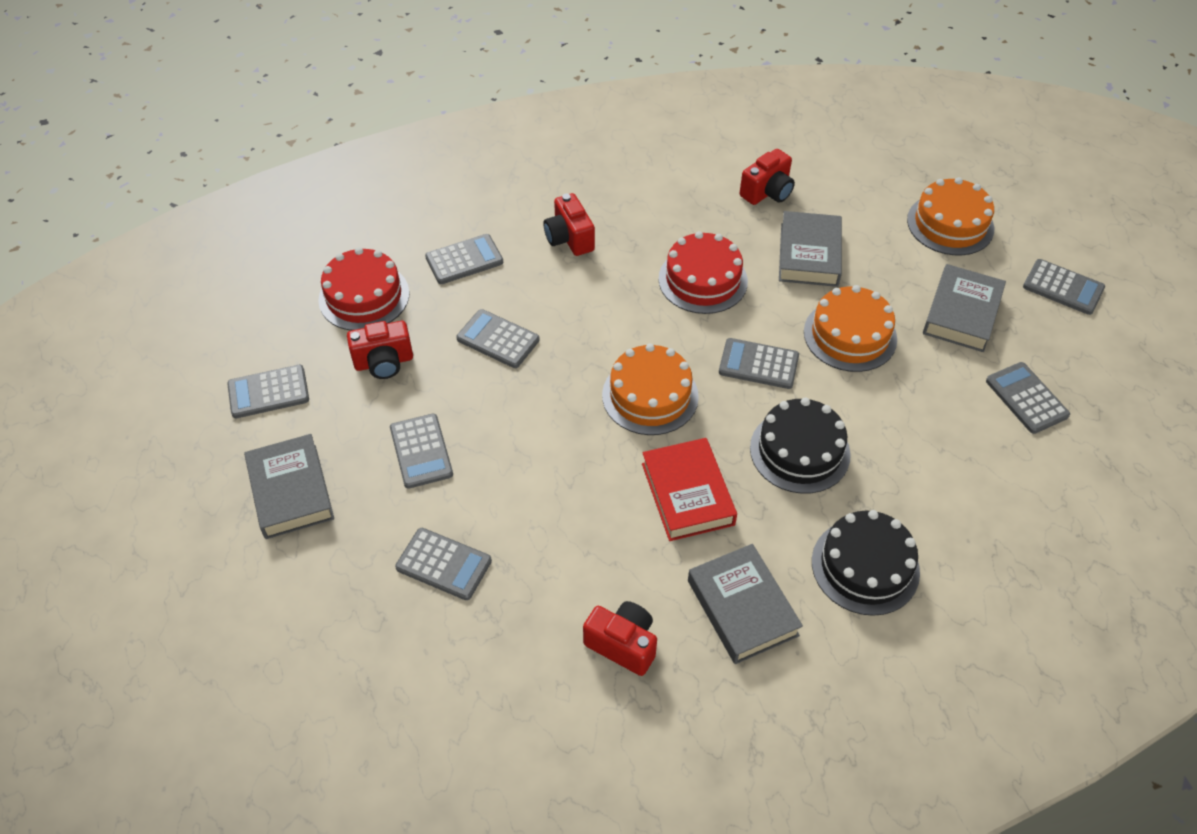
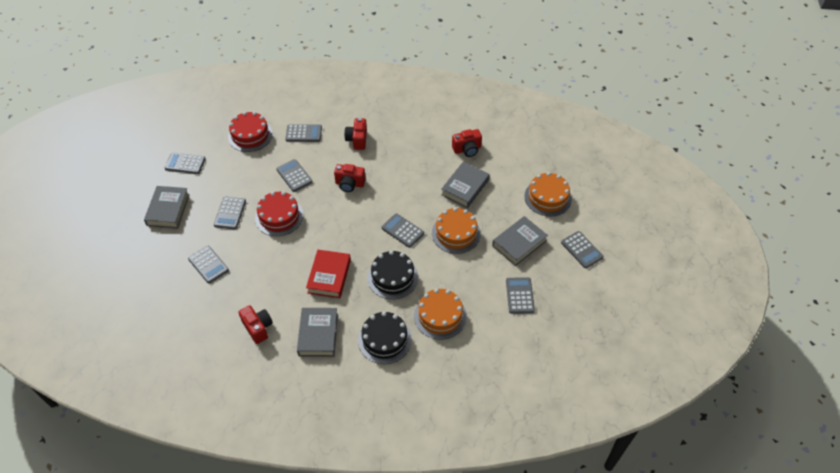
camera: 25 degrees right, 0 degrees up
(384, 362) = (239, 168): red camera -> red camera (349, 184)
(650, 395) = (343, 226): orange cake -> orange cake (440, 316)
(703, 280) = (405, 181): red cake -> red cake (279, 216)

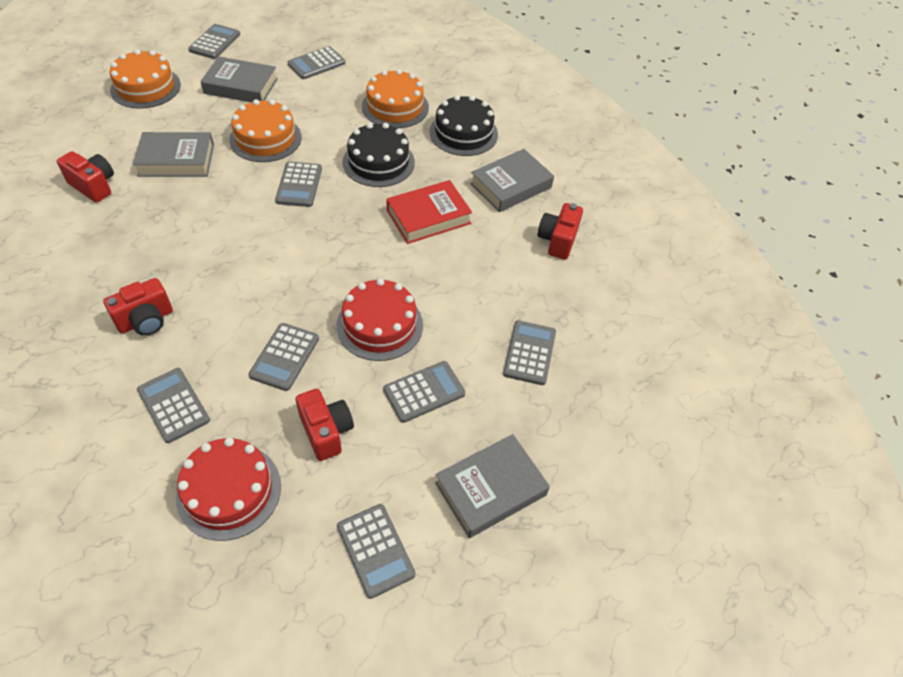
camera: 130 degrees left, 0 degrees up
(349, 184) = (253, 279): red camera -> red camera (326, 431)

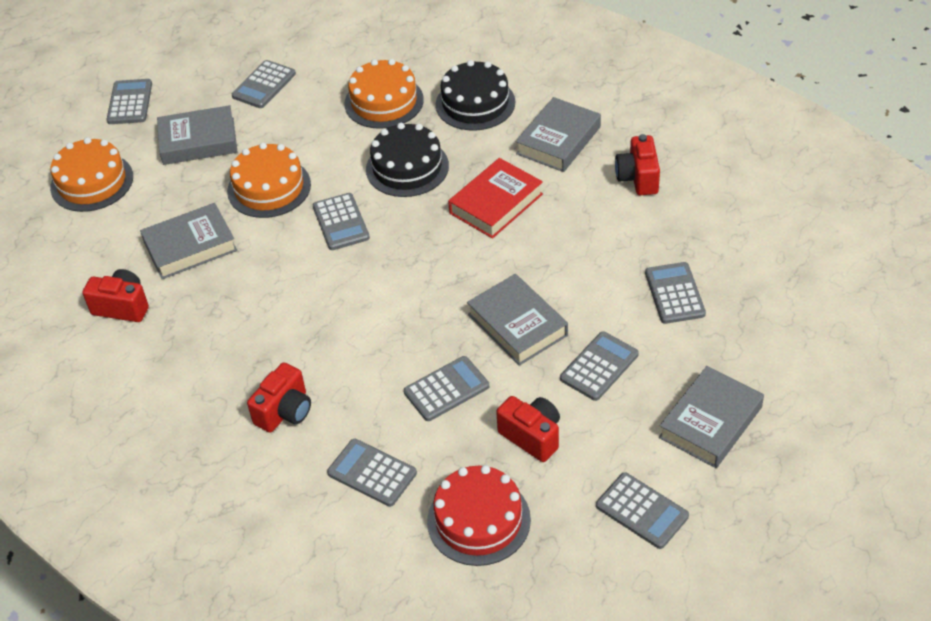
camera: 15 degrees left, 5 degrees down
(284, 357) = (446, 389): grey calculator -> grey calculator turned 120 degrees counterclockwise
(379, 325) = (517, 325): red cake -> grey book

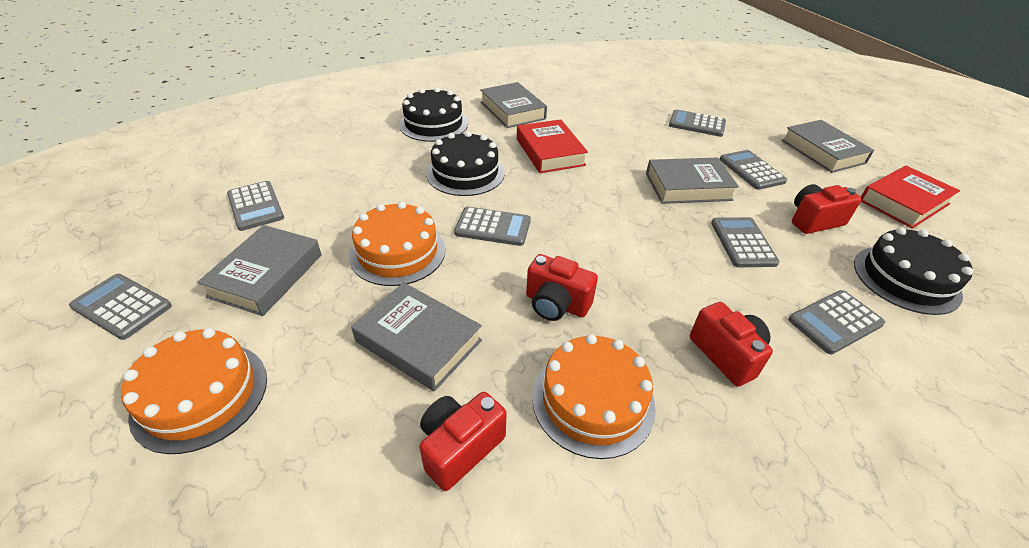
camera: 65 degrees left, 5 degrees down
(190, 246) = (418, 341): grey book -> grey book turned 60 degrees counterclockwise
(384, 101) = (374, 157): orange cake -> orange cake (593, 400)
(478, 520) = (906, 279): red cake -> black cake
(638, 178) = (579, 100): red camera -> red camera (556, 304)
(642, 511) = (903, 202): grey calculator -> red book

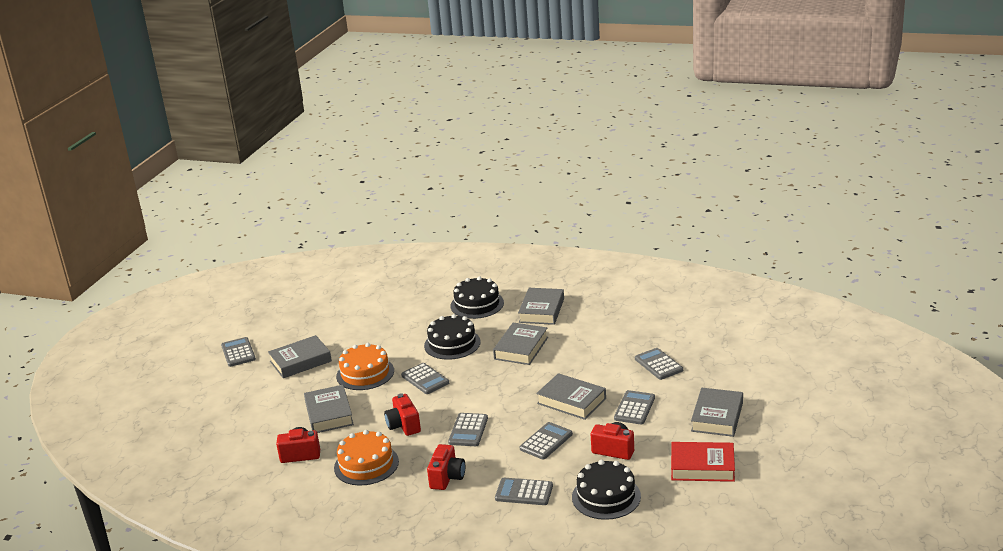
camera: 45 degrees right, 15 degrees down
(200, 395) = (237, 398): orange cake -> none
(255, 206) = (328, 324): grey calculator -> grey calculator (468, 430)
(550, 152) = (521, 348): red book -> grey book

